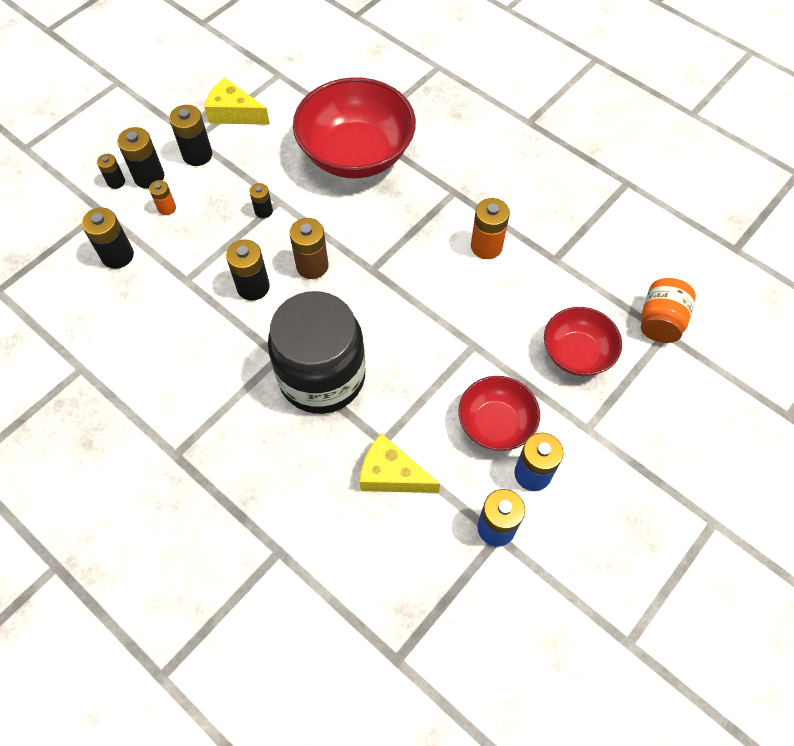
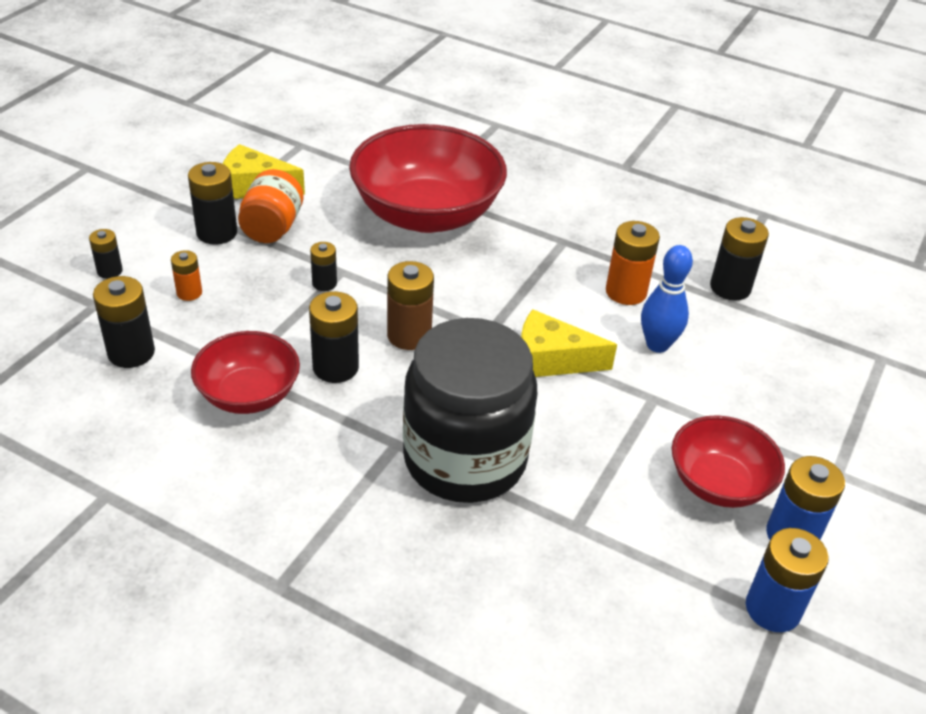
camera: 15 degrees left, 20 degrees down
(149, 177) = (155, 261): black battery -> black battery (730, 287)
(391, 474) = (604, 564): yellow cheese -> yellow cheese (551, 360)
(493, 298) = (657, 345): none -> blue bowling pin
(577, 353) = (786, 391): red bowl -> red bowl (249, 394)
(660, 321) = (869, 346): orange jar -> orange jar (272, 228)

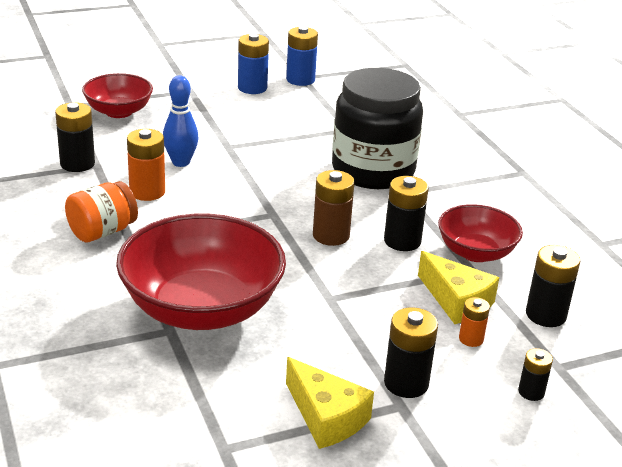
camera: 140 degrees left, 10 degrees down
(272, 228) = (350, 363): orange jar -> orange jar (102, 231)
(324, 283) = (353, 295): black battery -> none
(551, 360) = (257, 184): yellow cheese -> yellow cheese (456, 301)
(719, 483) = (254, 111): red bowl -> red bowl (118, 111)

